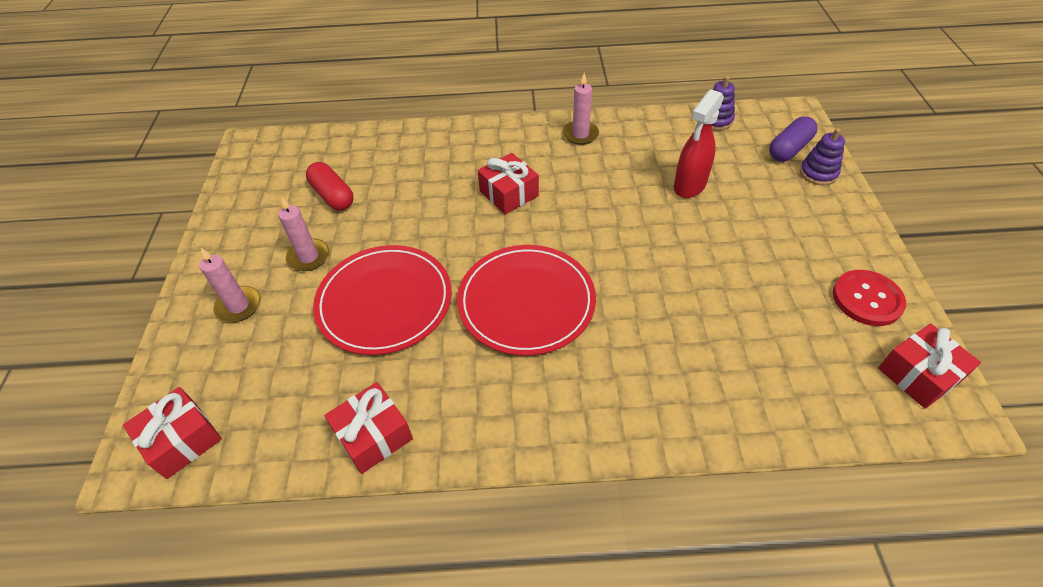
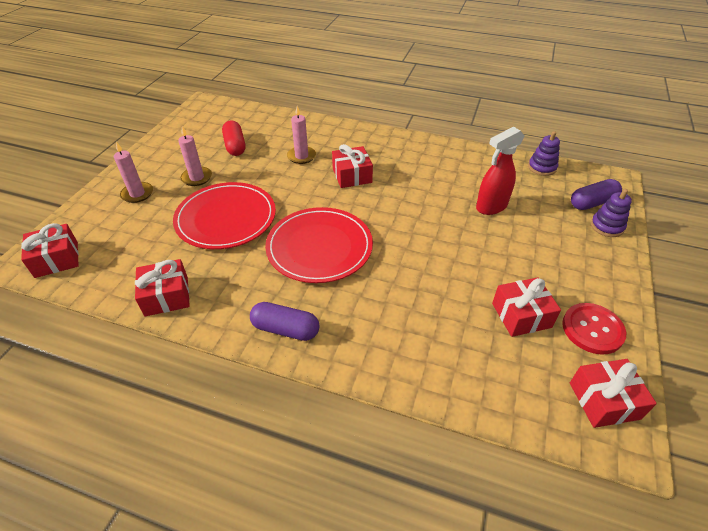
camera: 20 degrees right, 5 degrees down
(550, 422) = (285, 329): none -> purple capsule
(580, 134) = (428, 151): pink candle -> pink candle (301, 156)
(791, 308) = (521, 315): none -> red gift

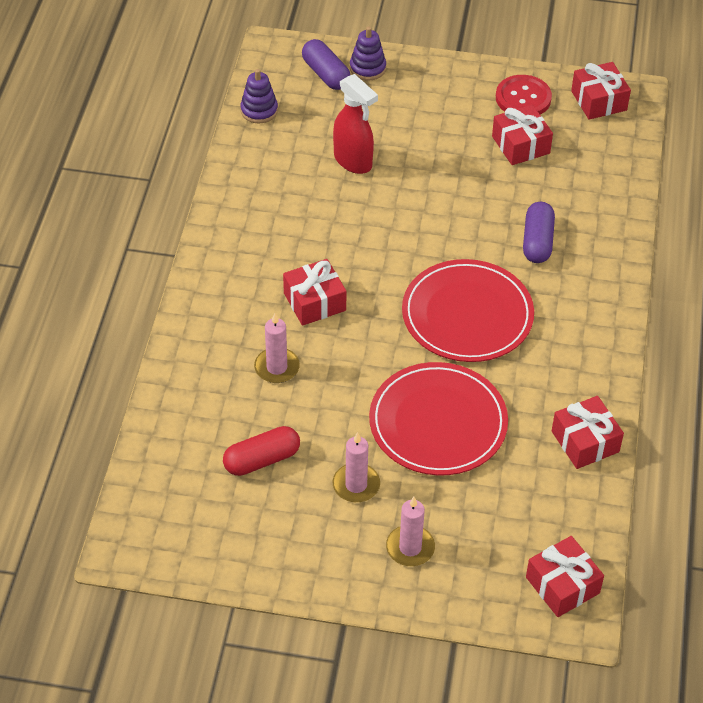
camera: 100 degrees left, 5 degrees up
(285, 329) = (595, 323): purple capsule -> purple capsule (537, 241)

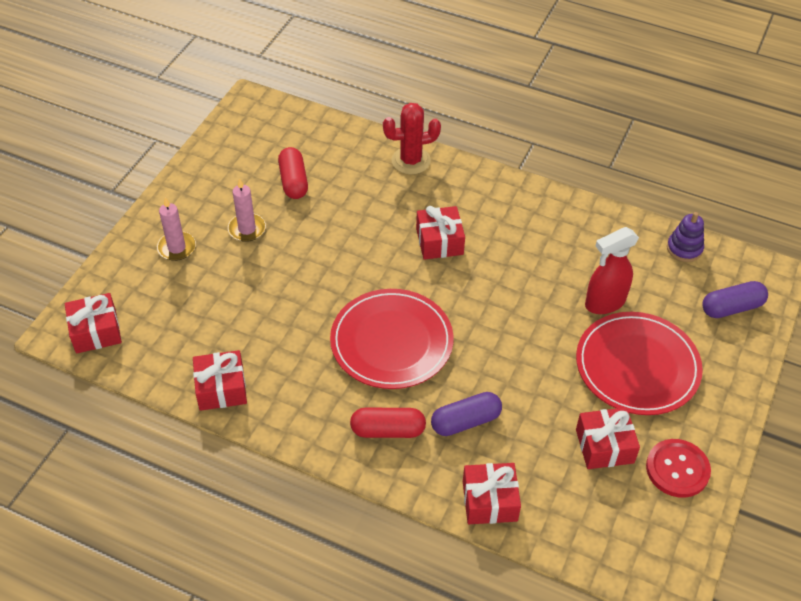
camera: 105 degrees right, 0 degrees up
(192, 352) = (411, 161): none -> red cactus
(277, 367) = (378, 205): pink candle -> none
(367, 68) = (738, 343): purple stacking toy -> none
(438, 422) = (284, 292): red plate -> red plate (637, 366)
(537, 241) = (465, 421): purple capsule -> purple capsule turned 45 degrees counterclockwise
(573, 296) = (388, 430): none -> red capsule
(599, 101) = (664, 544): red gift -> red gift (489, 501)

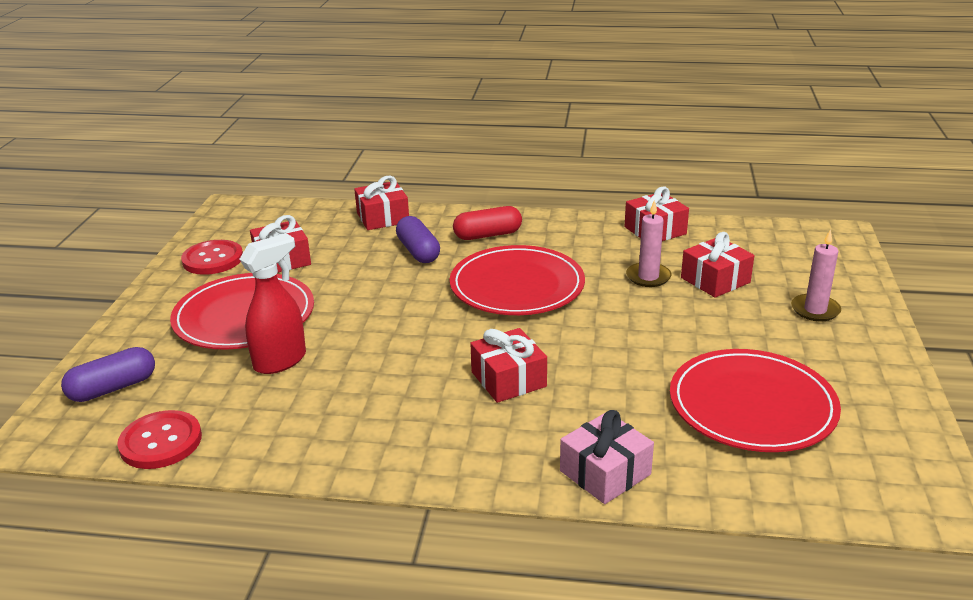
camera: 165 degrees right, 20 degrees down
(96, 331) = (809, 240): red gift -> red gift (715, 280)
(247, 229) = (756, 342): pink candle -> pink candle (648, 277)
(293, 181) = (752, 405): red capsule -> red plate
(411, 161) = (605, 472): red cactus -> pink gift
(465, 421) = (418, 251): purple capsule -> purple capsule turned 75 degrees counterclockwise
(684, 248) = (161, 442): purple stacking toy -> red button

